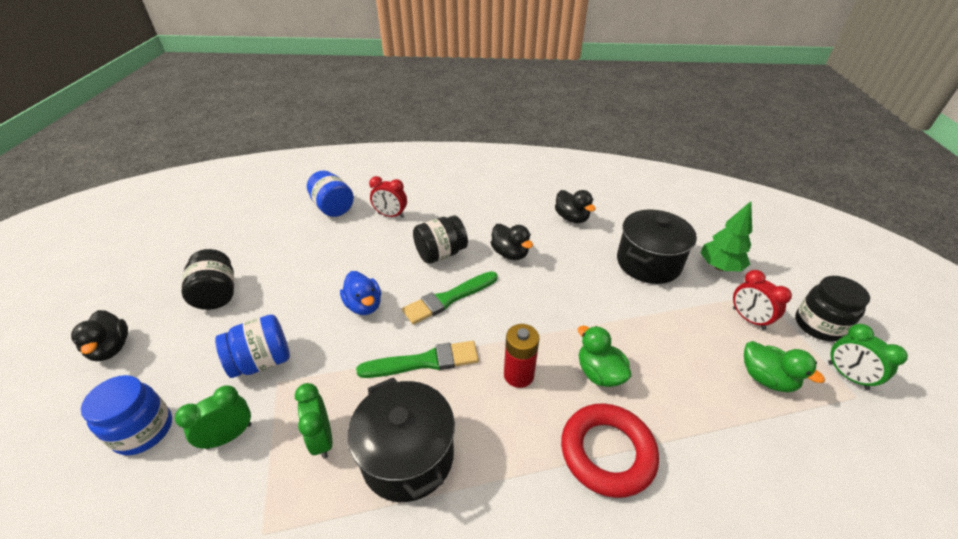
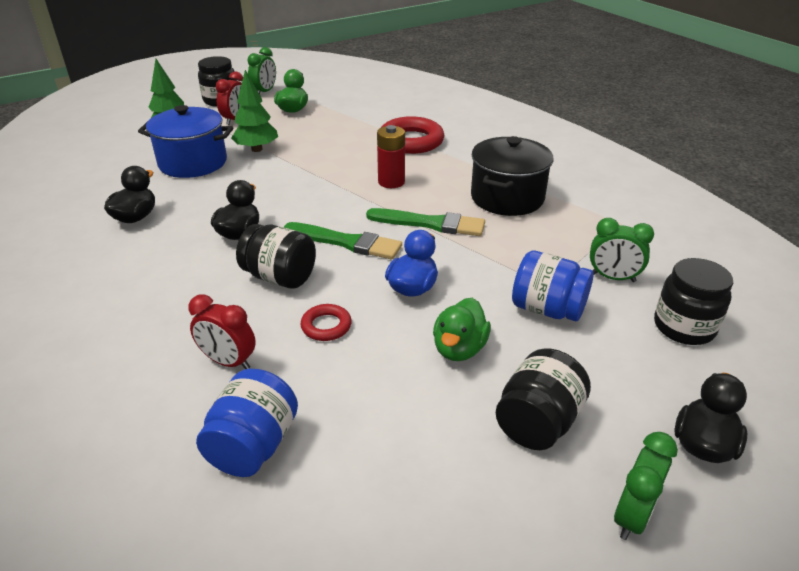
camera: 125 degrees left, 5 degrees down
(144, 431) = (684, 327): blue jar -> black jar
(322, 439) = (548, 235): green clock -> green clock (632, 516)
(376, 254) = (326, 326): none -> red ring
(391, 215) = (228, 362): red clock -> red clock turned 135 degrees clockwise
(424, 361) = (430, 224): green brush -> green brush turned 150 degrees clockwise
(599, 373) = (352, 156): green duck -> green duck (459, 349)
(648, 263) = (193, 163): black pot -> blue pot
(657, 309) = (257, 149): none -> green tree

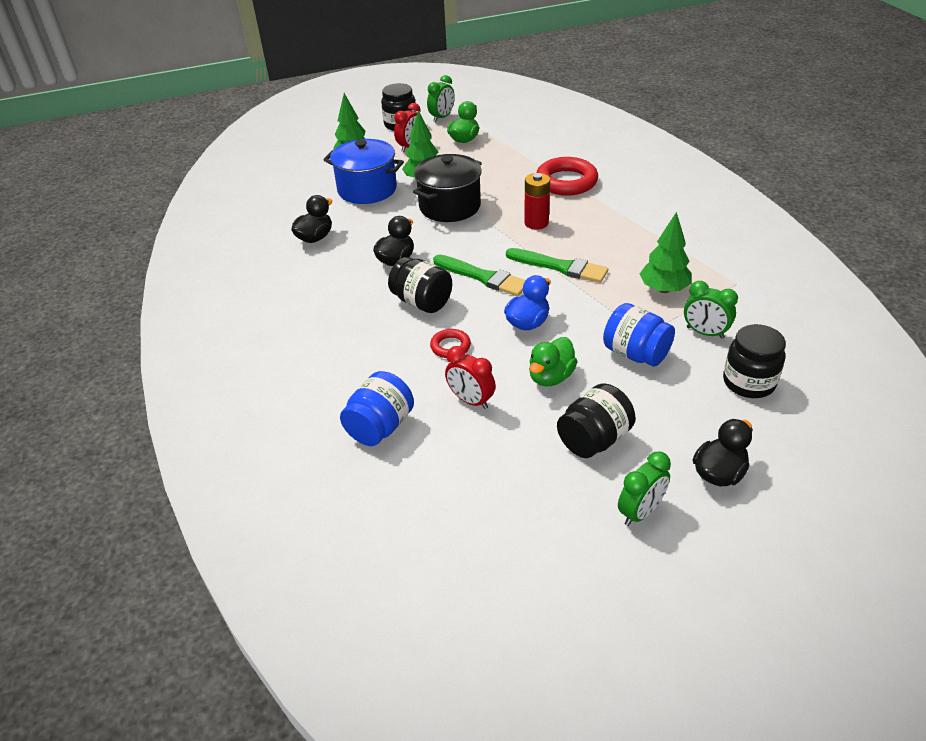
camera: 15 degrees right, 5 degrees up
(228, 362) = (371, 365): red clock -> red clock (471, 400)
(507, 198) = (637, 248): black pot -> black pot (450, 206)
(550, 236) = (664, 289): none -> green tree

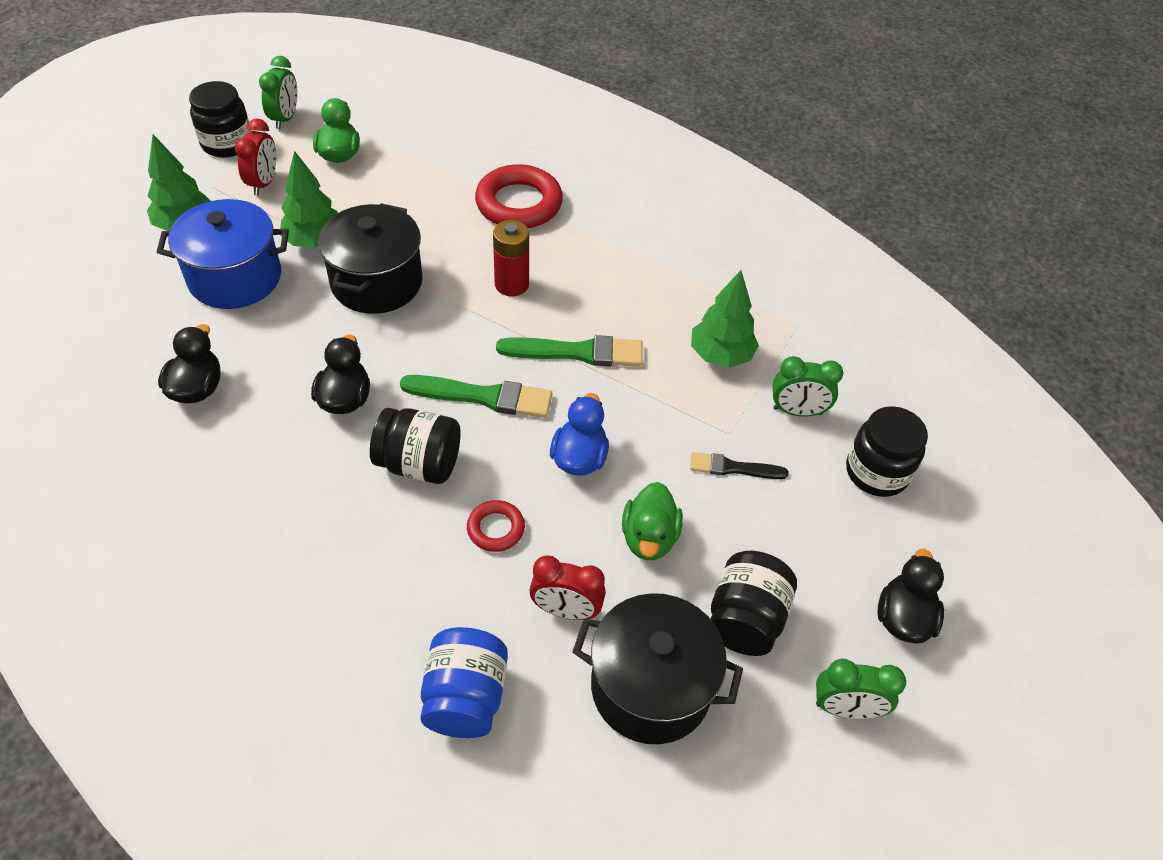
camera: 30 degrees left, 10 degrees up
(503, 457) = (650, 687): none -> black pot
(635, 353) = (733, 468): blue jar -> black brush
(640, 512) = (845, 708): green clock -> green clock turned 75 degrees clockwise

